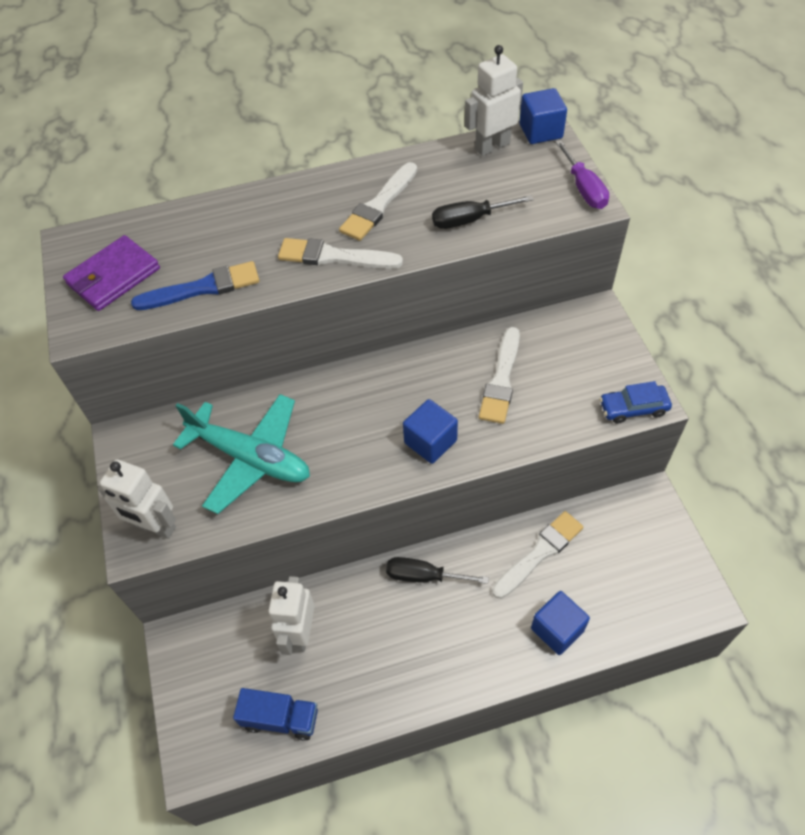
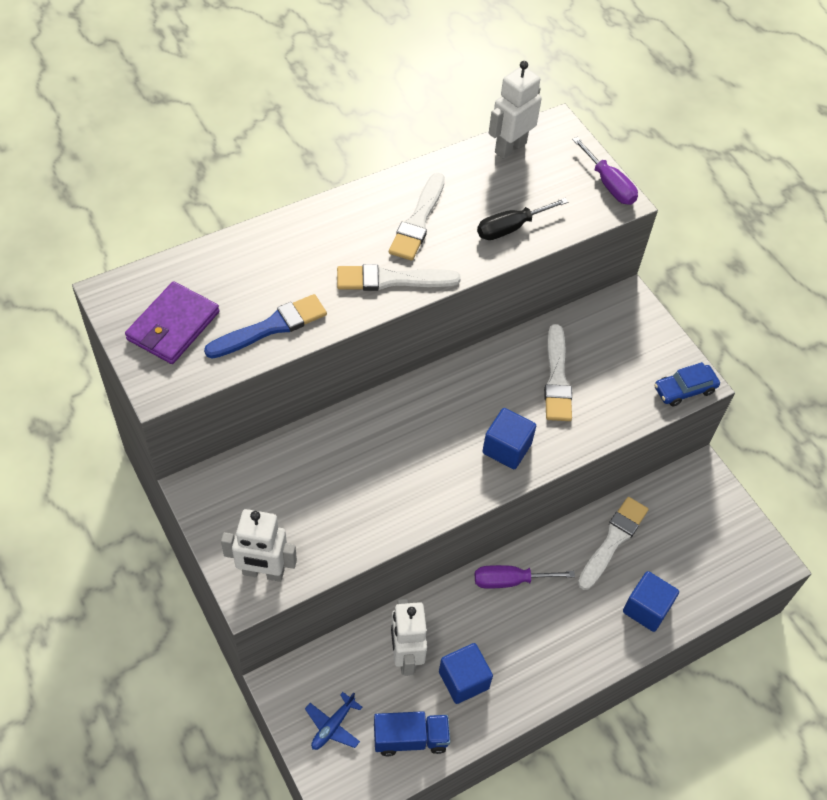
camera: 20 degrees left, 0 degrees up
(210, 690) = (333, 726): none -> blue plane
(250, 458) = (336, 490): turquoise plane -> none
(424, 576) = (510, 580): black screwdriver -> purple screwdriver
(540, 131) = (552, 127): blue cube -> blue cube (463, 680)

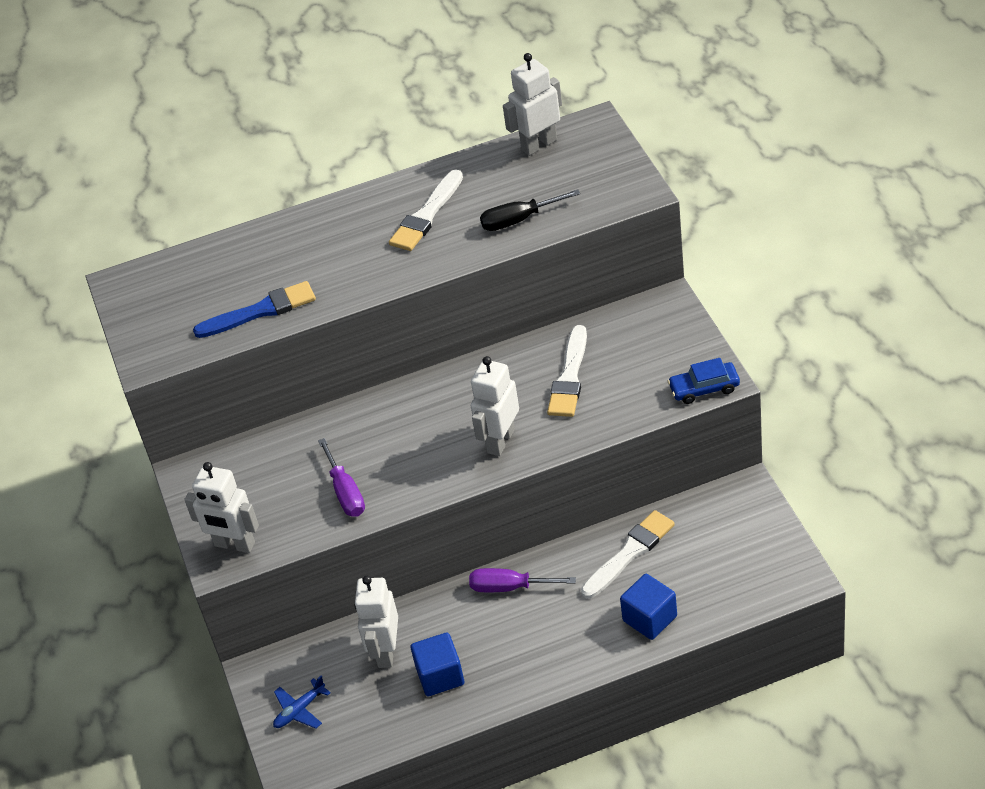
camera: 20 degrees right, 10 degrees down
(173, 326) = (170, 310): purple wallet -> none
(391, 280) = (386, 268): white brush -> none
(410, 738) = (374, 725): blue truck -> none
(506, 448) = (500, 441): blue cube -> white robot
(608, 184) = (632, 177): purple screwdriver -> purple screwdriver (345, 492)

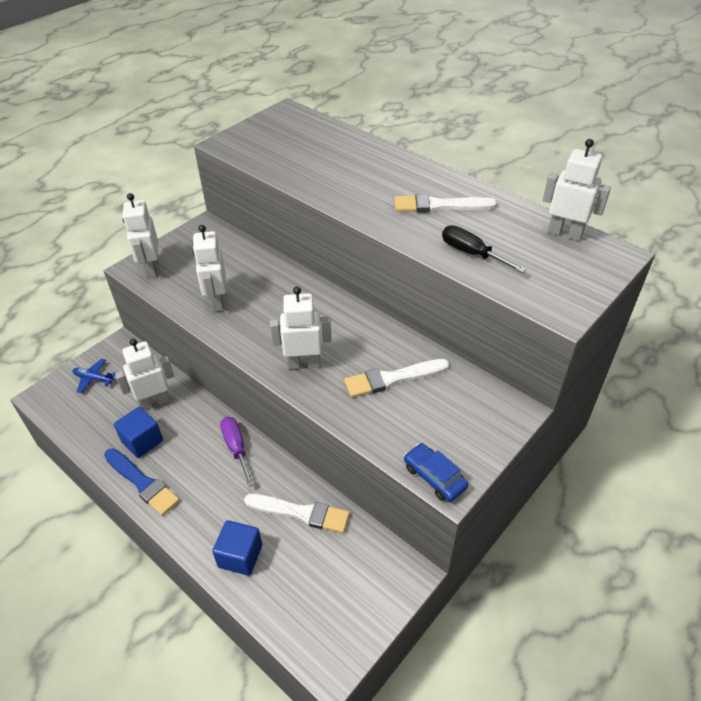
camera: 55 degrees right, 0 degrees up
(260, 311) = (293, 169): blue brush -> blue brush (142, 483)
(345, 492) = (217, 301): purple screwdriver -> white robot

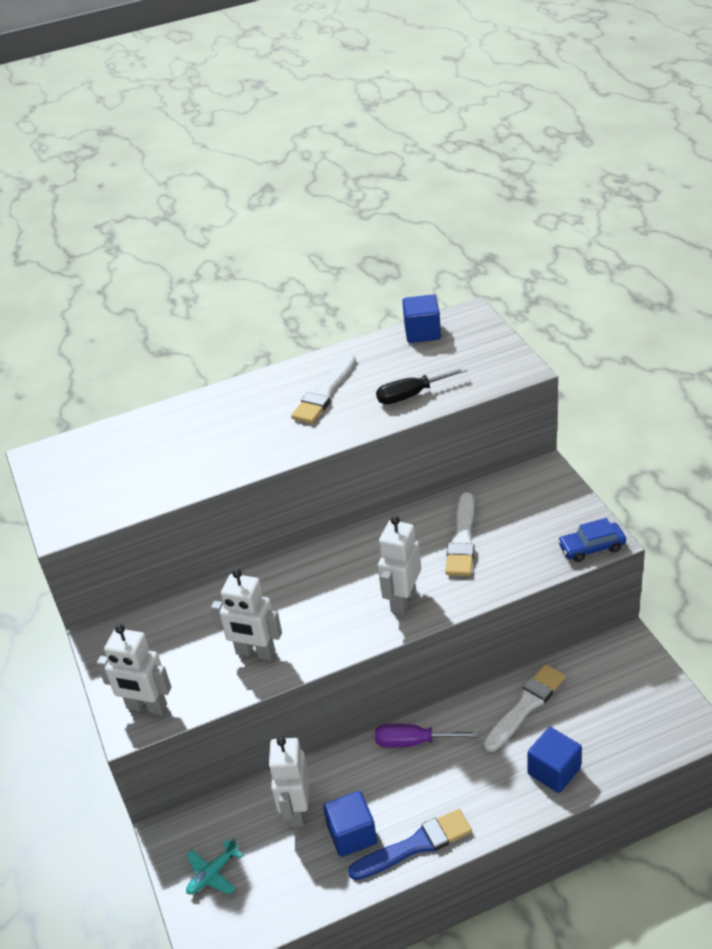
camera: 60 degrees left, 5 degrees down
(94, 379) = (212, 874): blue plane -> turquoise plane
(564, 233) = (422, 332): white robot -> blue cube

